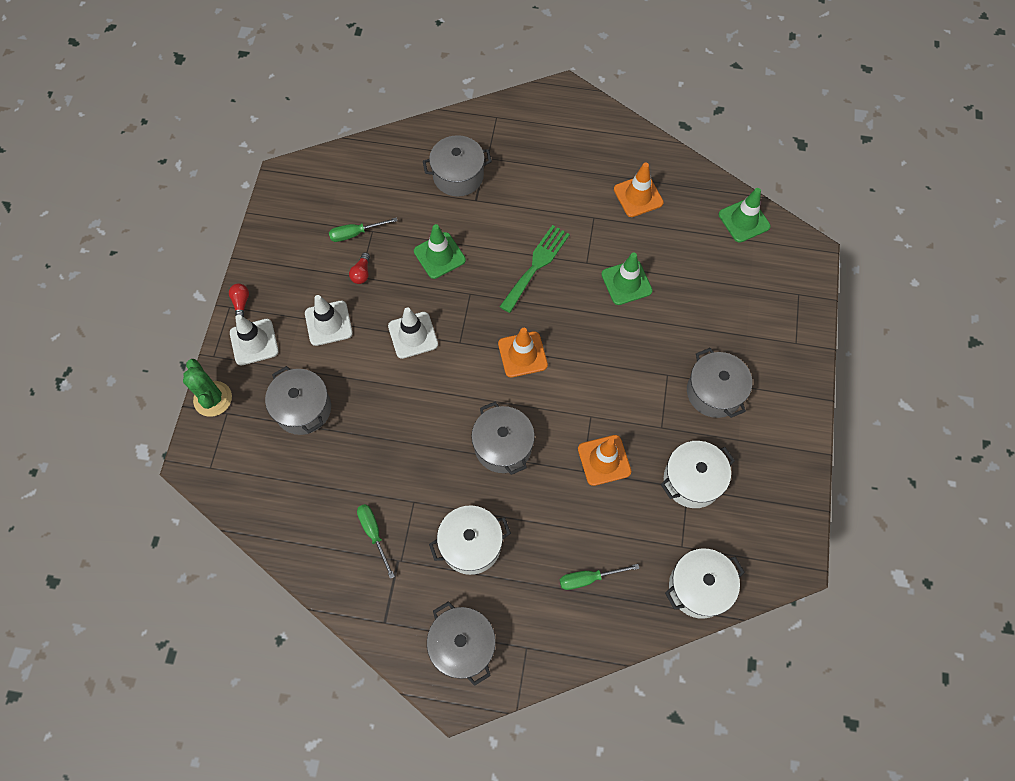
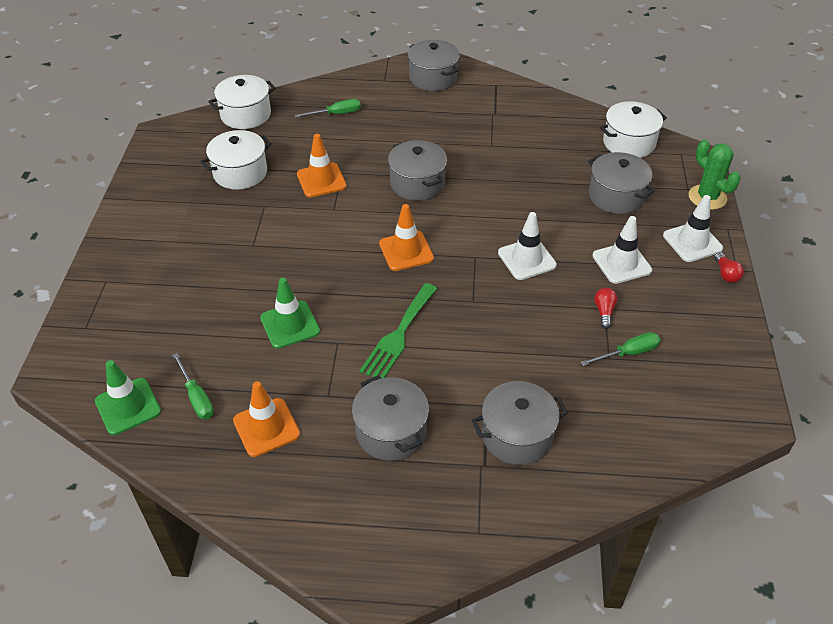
camera: 175 degrees right, 20 degrees down
(374, 533) = (519, 126): green screwdriver -> green screwdriver (196, 397)
(439, 255) = (517, 336): green traffic cone -> none
(471, 544) = (436, 125): white pot -> white pot (629, 143)
(714, 392) = (206, 234): grey pot -> grey pot (391, 432)

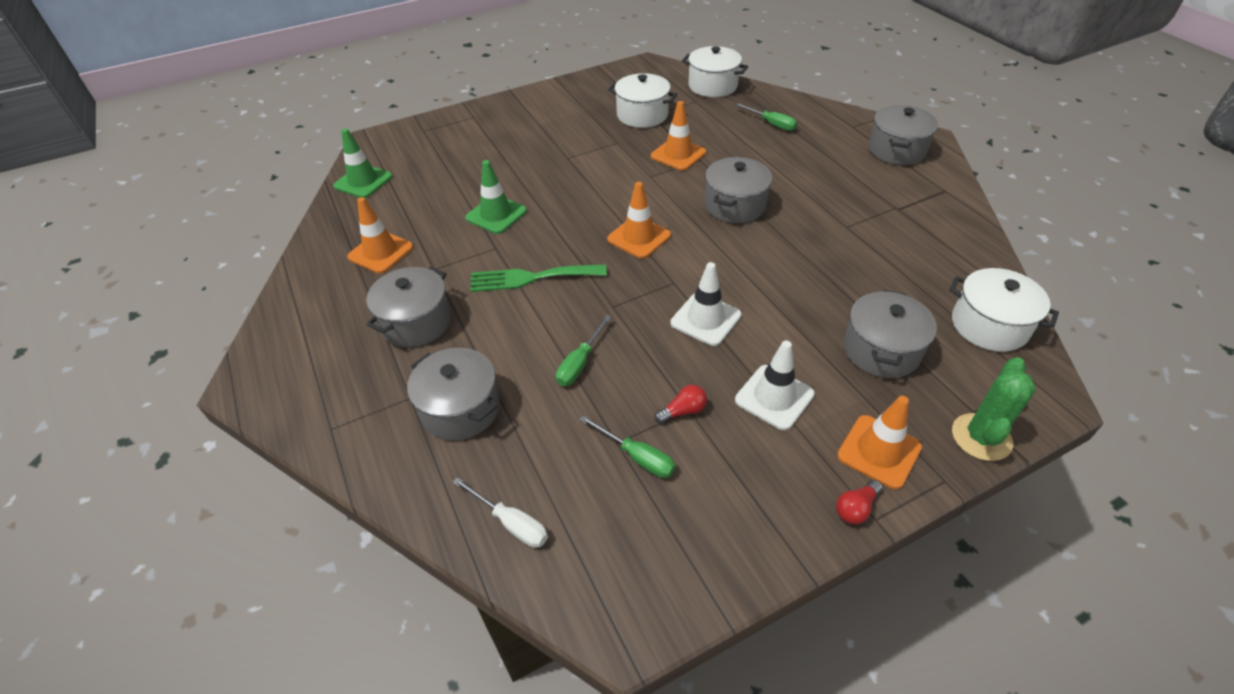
camera: 60 degrees right, 0 degrees up
(196, 397) = (390, 206): green screwdriver -> green screwdriver (580, 363)
(644, 444) = (511, 523): none -> white screwdriver
(692, 242) = (879, 451): white traffic cone -> orange traffic cone

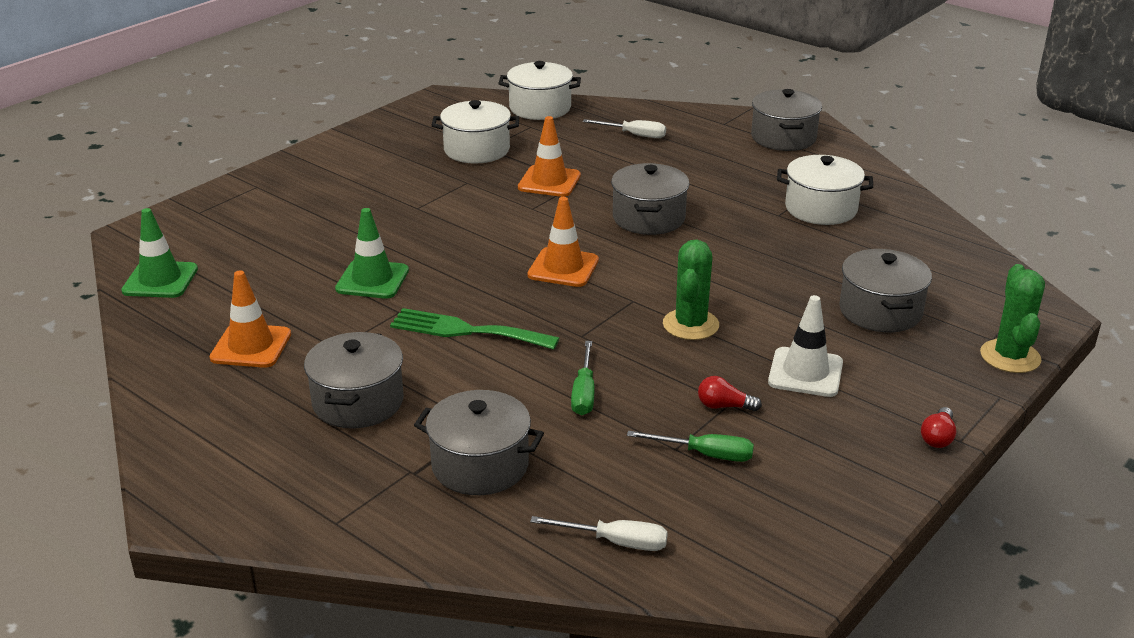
camera: 25 degrees left, 15 degrees down
(531, 278) = (466, 330): green fork -> green fork turned 45 degrees clockwise
(683, 411) = (724, 406): red light bulb -> red light bulb turned 120 degrees counterclockwise
(705, 319) = (690, 325): white traffic cone -> green cactus
(771, 124) = (634, 135): green screwdriver -> white screwdriver
(879, 451) = (930, 390): orange traffic cone -> none
(989, 325) = (964, 269): white pot -> white pot (821, 209)

